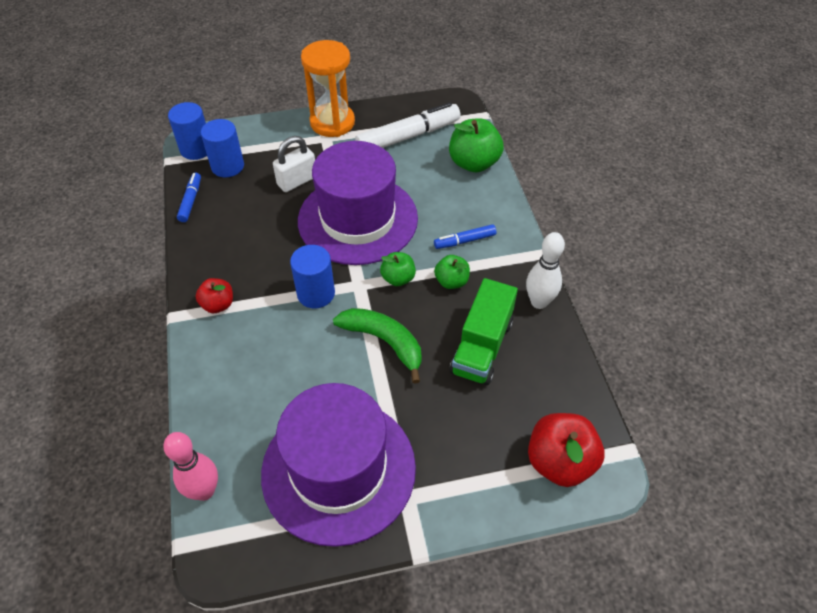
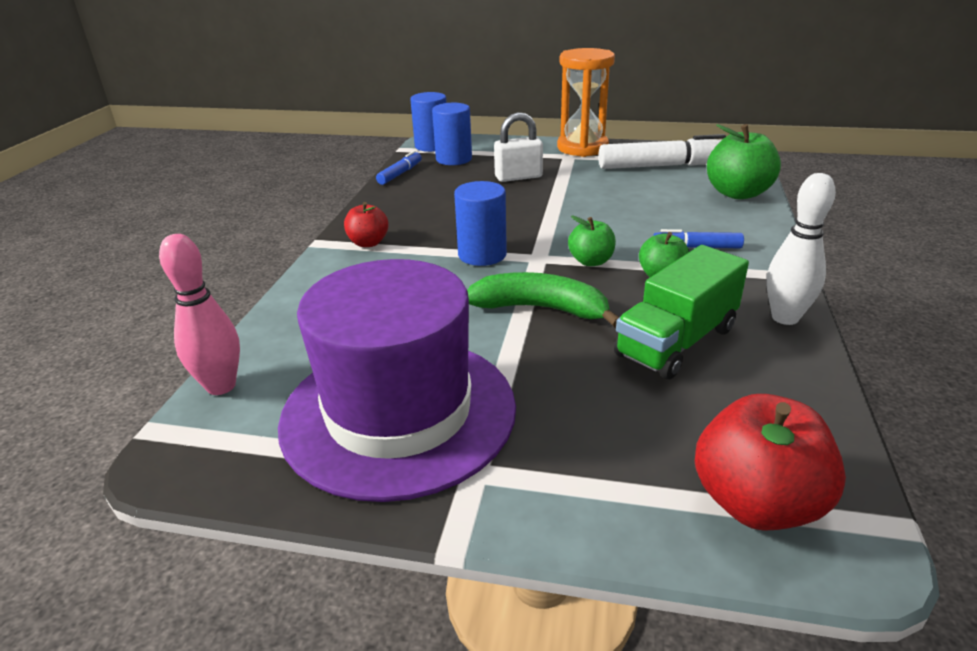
camera: 25 degrees right, 20 degrees down
(358, 219) = (569, 211): purple hat -> none
(384, 342) = (540, 309): green banana -> green banana turned 45 degrees counterclockwise

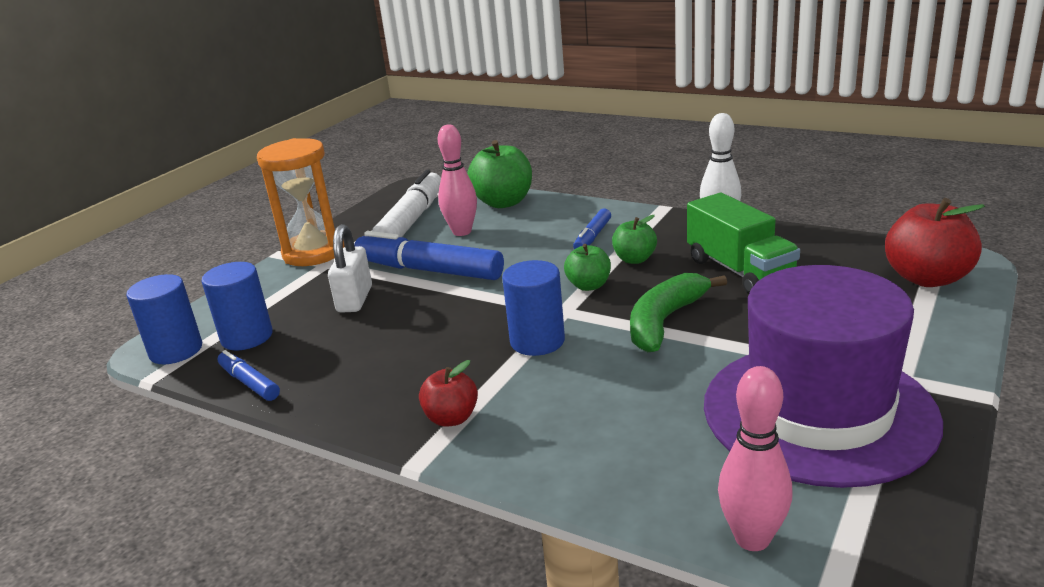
camera: 70 degrees left, 5 degrees down
(579, 191) = (429, 270): none -> blue marker
(659, 189) = (462, 232): none -> pink bowling pin

